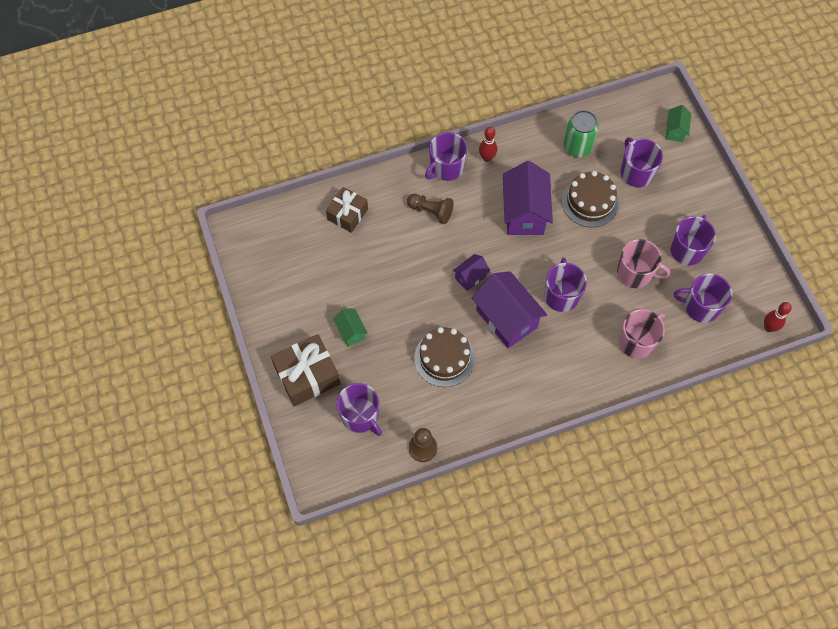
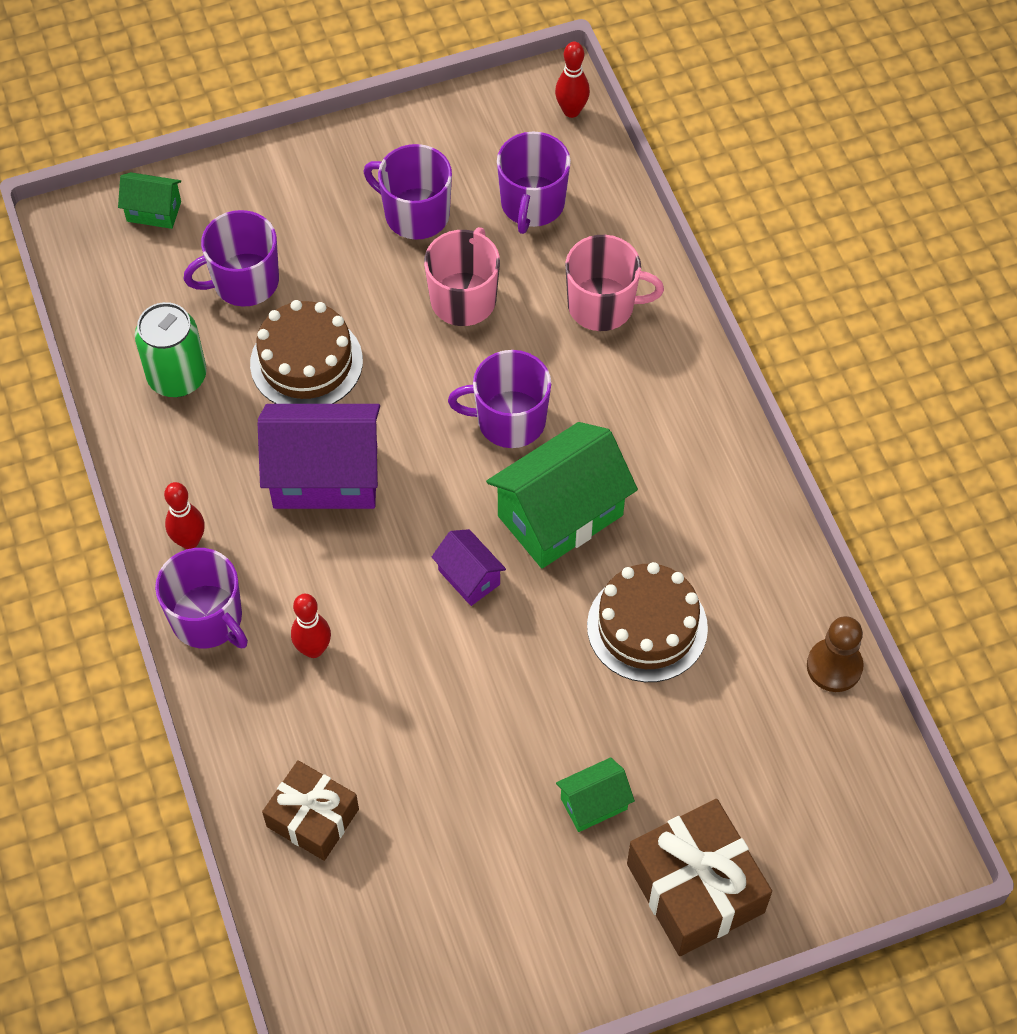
camera: 90 degrees left, 5 degrees down
(361, 416) = (777, 780): purple mug -> none
(431, 211) = (313, 649): brown pawn -> red bowling pin
(506, 319) = (560, 515): purple house -> green house
(637, 341) = (602, 305): pink mug -> pink mug turned 135 degrees clockwise

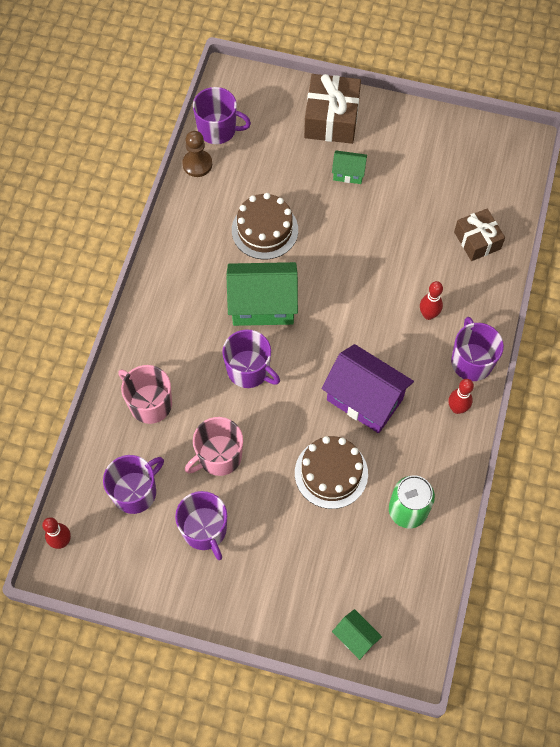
camera: 145 degrees left, 5 degrees up
(244, 282) = (332, 549): purple mug -> purple mug (218, 129)
(469, 577) = (329, 303): purple house -> none

